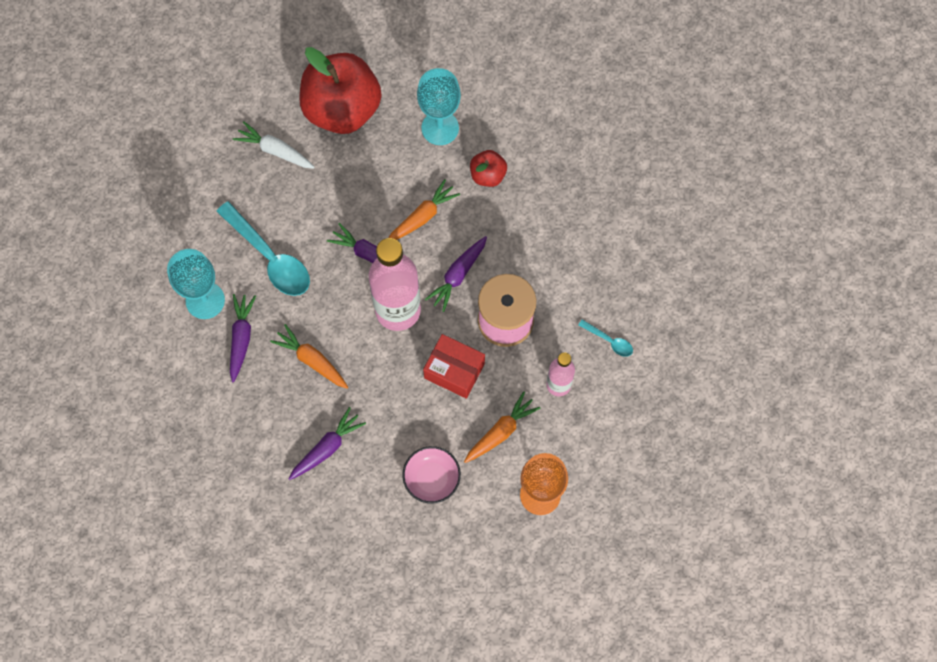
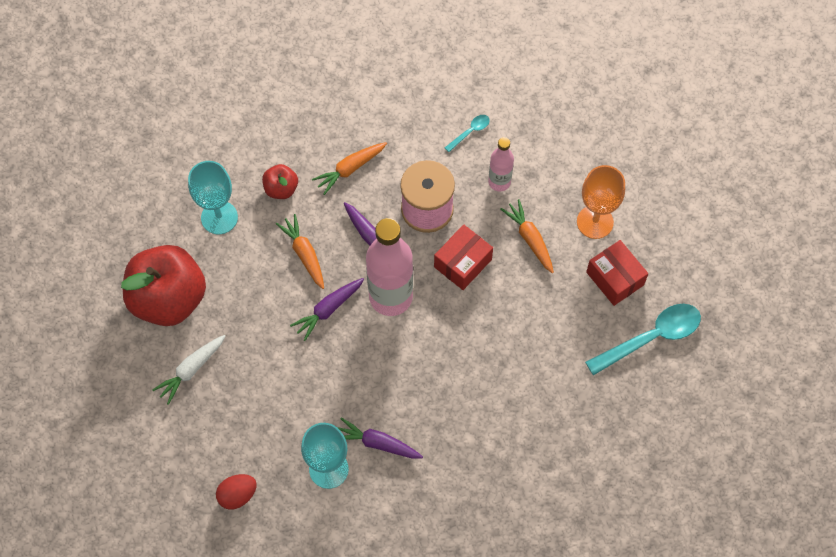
camera: 75 degrees left, 5 degrees down
(162, 227) = (237, 495): none -> red egg
(270, 257) = (302, 399): turquoise spoon -> turquoise spoon (651, 337)
(312, 360) = (418, 383): orange carrot -> orange carrot (350, 169)
(327, 448) = (507, 389): purple carrot -> none
(432, 478) = (558, 306): pink bowl -> none
(479, 530) = (615, 278): none -> red box

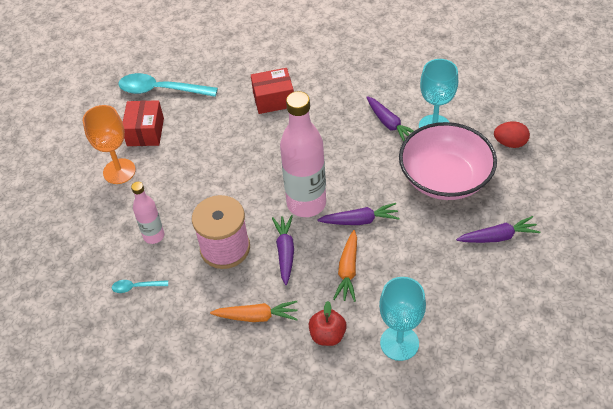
camera: 140 degrees left, 15 degrees down
(169, 299) = (486, 300): red apple -> none
(191, 370) = (498, 237): white carrot -> purple carrot
(278, 407) = (445, 178): none -> pink bowl
(462, 263) = (235, 197): red box -> red box (273, 99)
(530, 239) = (173, 185): orange carrot -> none

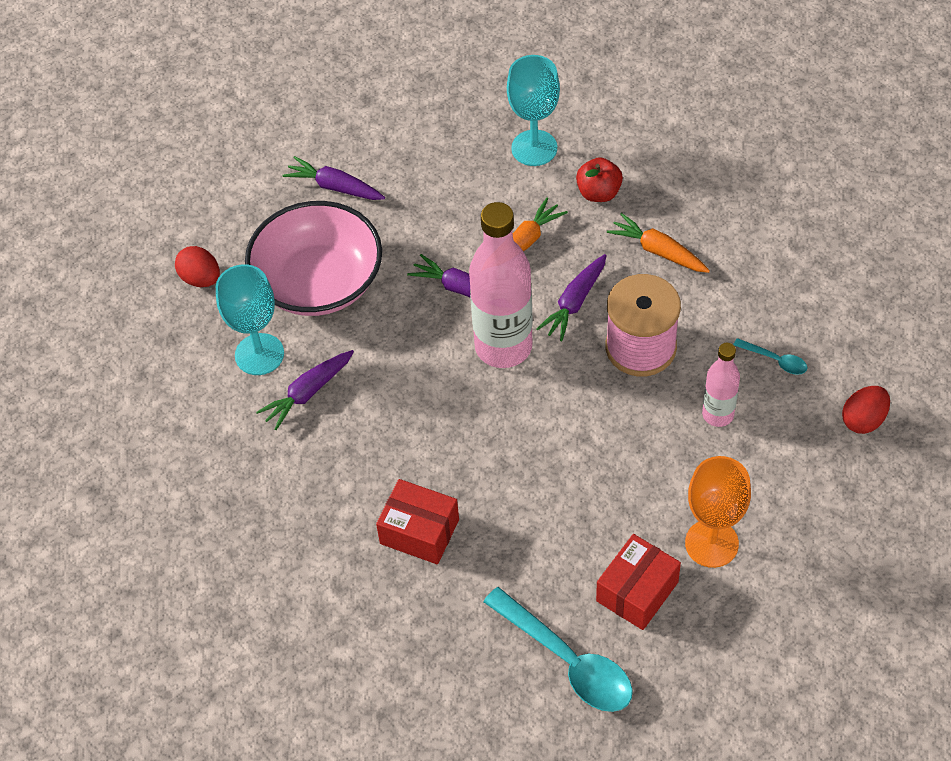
camera: 145 degrees left, 5 degrees up
(62, 281) = (863, 420): none -> red egg
(389, 124) = (308, 393): purple carrot -> purple carrot turned 135 degrees counterclockwise

